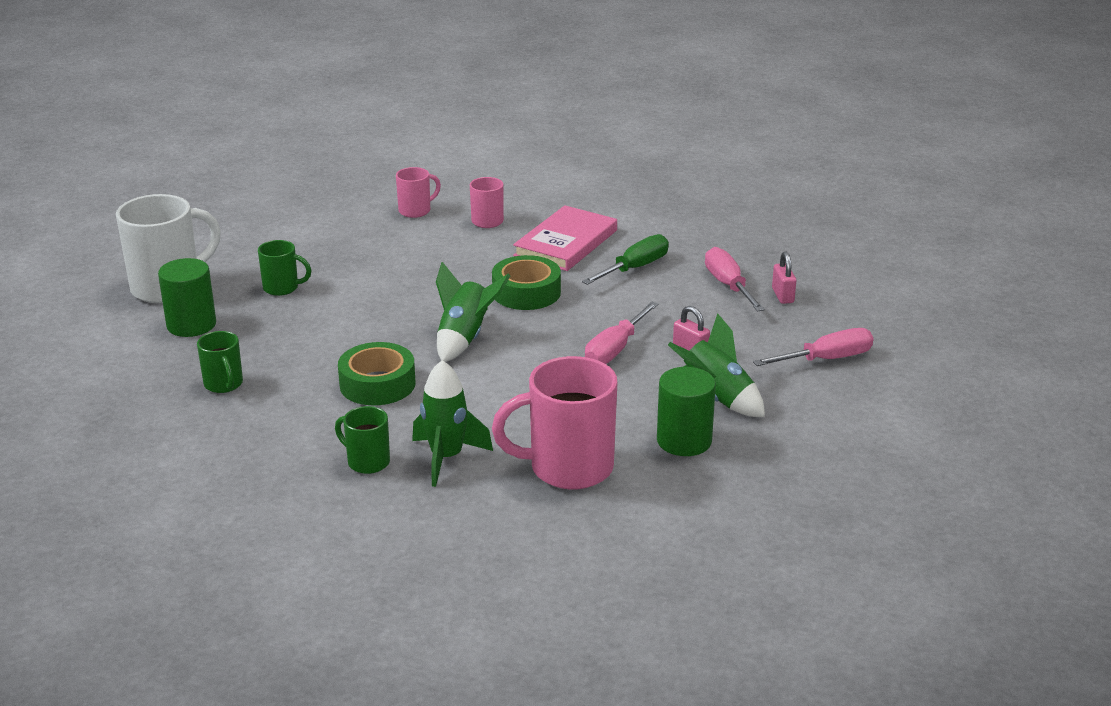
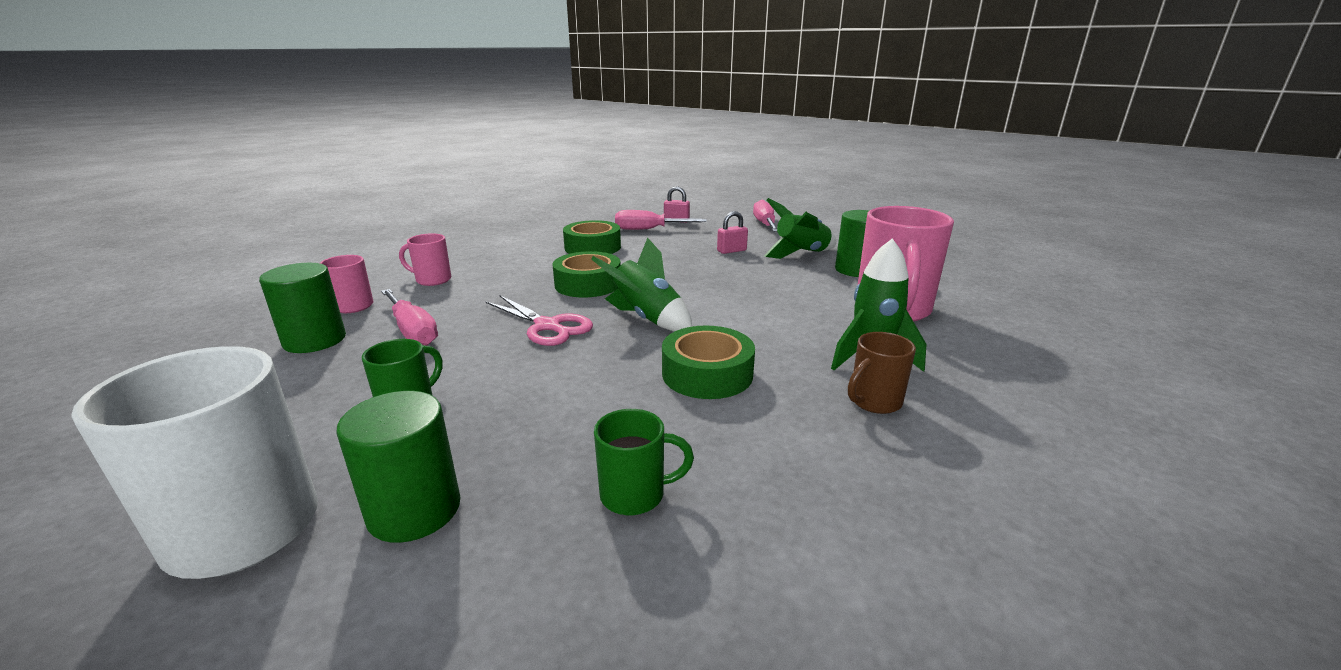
camera: 70 degrees left, 5 degrees down
(352, 222) = (315, 340): none -> green cylinder
(367, 462) = (873, 402): green mug -> brown mug
(424, 299) = (547, 326): none -> pink scissors
(566, 243) = (521, 260): pink book -> none
(615, 349) = (712, 269): pink screwdriver -> pink screwdriver (412, 330)
(634, 268) = (592, 247): green screwdriver -> green tape

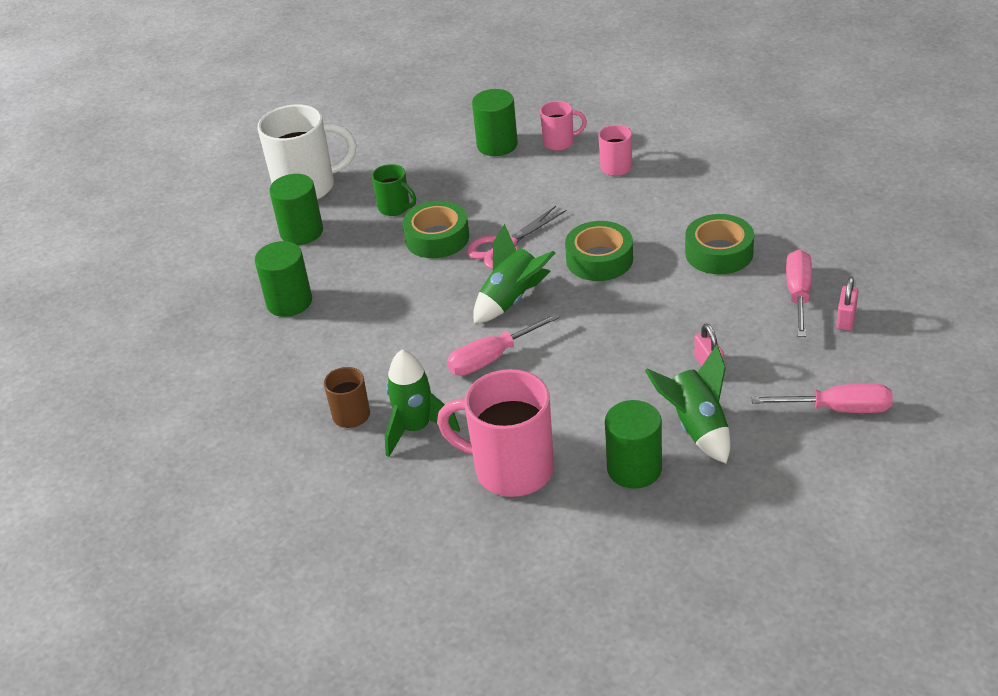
camera: 100 degrees right, 15 degrees up
(412, 330) = (507, 182): pink screwdriver -> pink screwdriver (492, 358)
(635, 495) = (289, 302): green mug -> green cylinder
(707, 374) = (409, 333): green tape -> green tape (437, 238)

